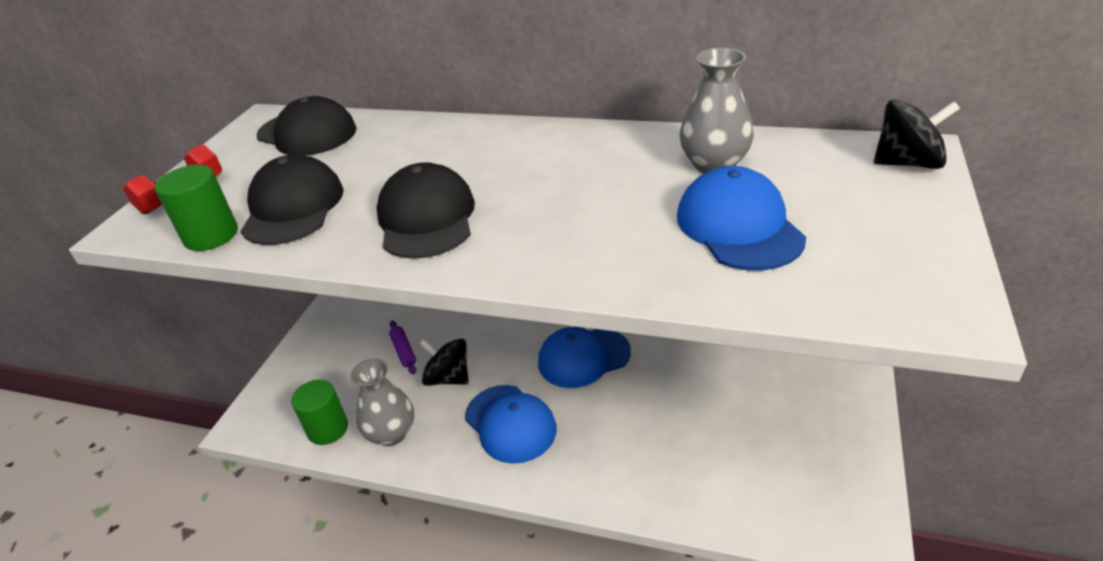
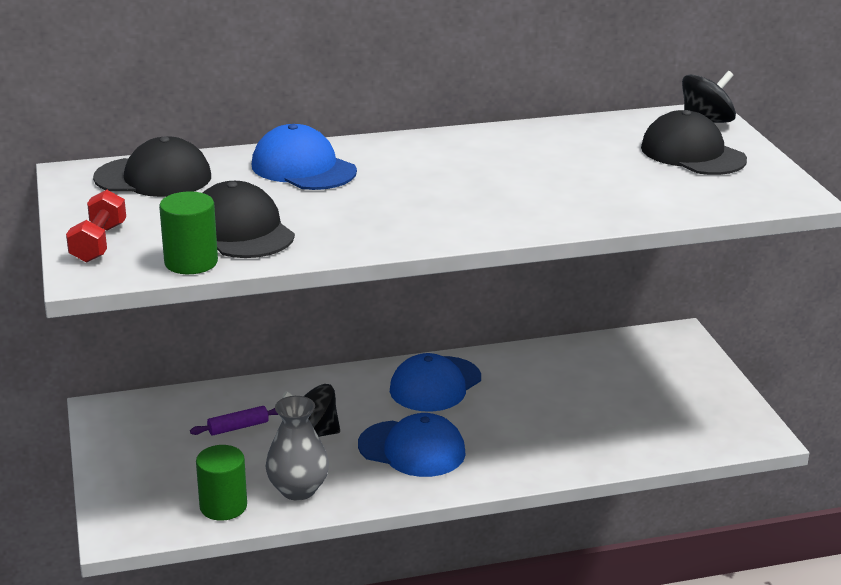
camera: 35 degrees left, 10 degrees down
(403, 351) = (238, 427): purple rolling pin -> purple rolling pin turned 60 degrees counterclockwise
(426, 218) = (381, 215): black cap -> black cap (692, 154)
(714, 165) = (572, 144): grey vase -> none
(738, 226) = (630, 177): blue cap -> blue cap (303, 168)

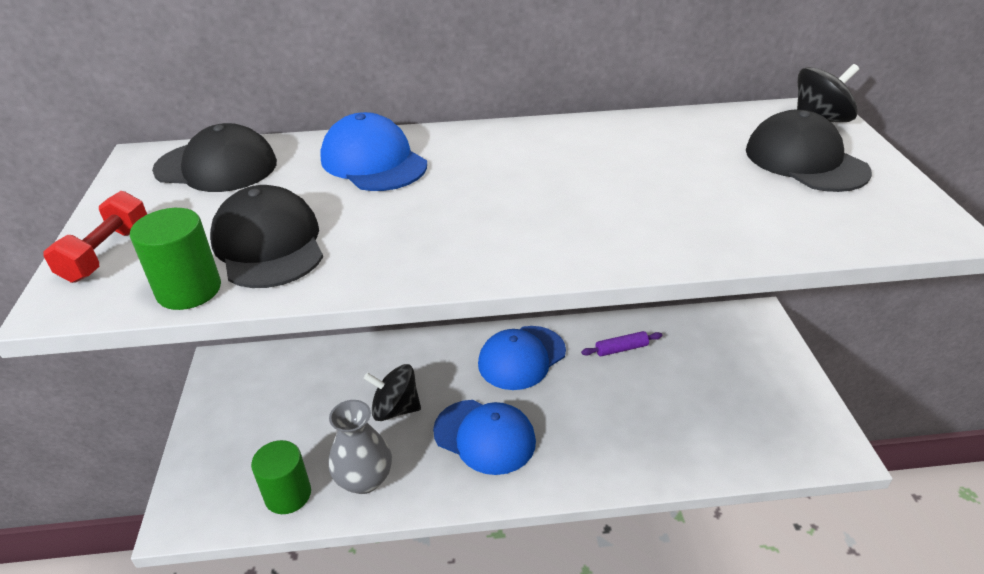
camera: 10 degrees right, 10 degrees up
(238, 427) = (331, 394): purple rolling pin -> purple rolling pin (621, 349)

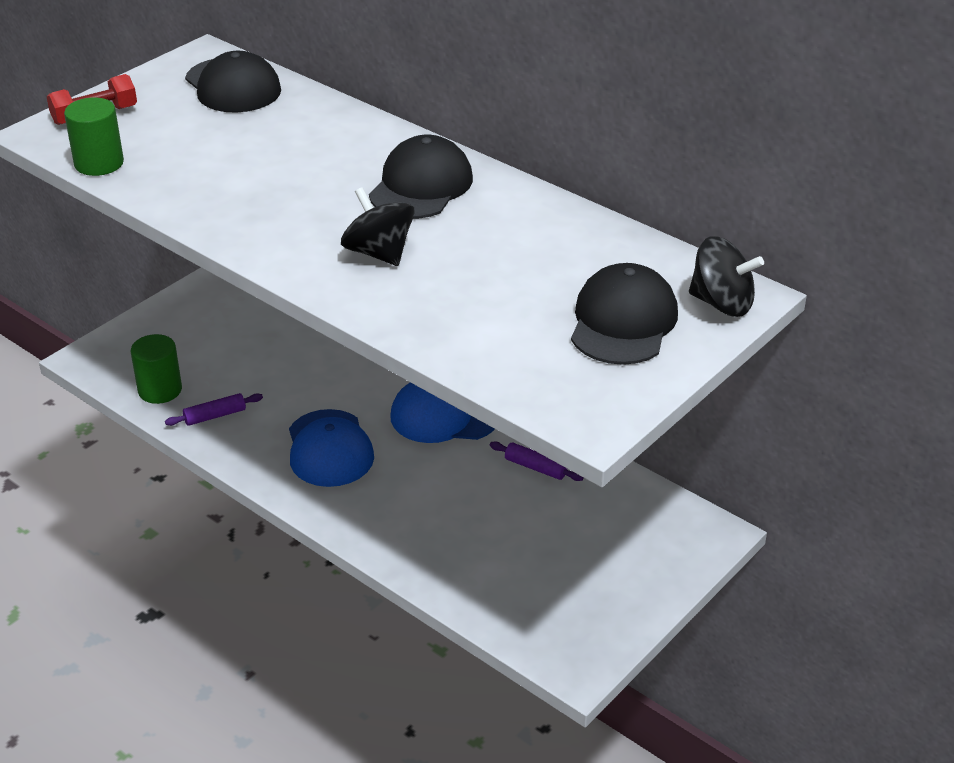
camera: 45 degrees right, 0 degrees up
(269, 244) = (176, 160): black cap -> black cap (421, 186)
(364, 479) = (215, 416): grey vase -> purple rolling pin
(373, 162) = (327, 137): blue cap -> none
(395, 409) = (298, 386): black spinning top -> black spinning top (379, 253)

